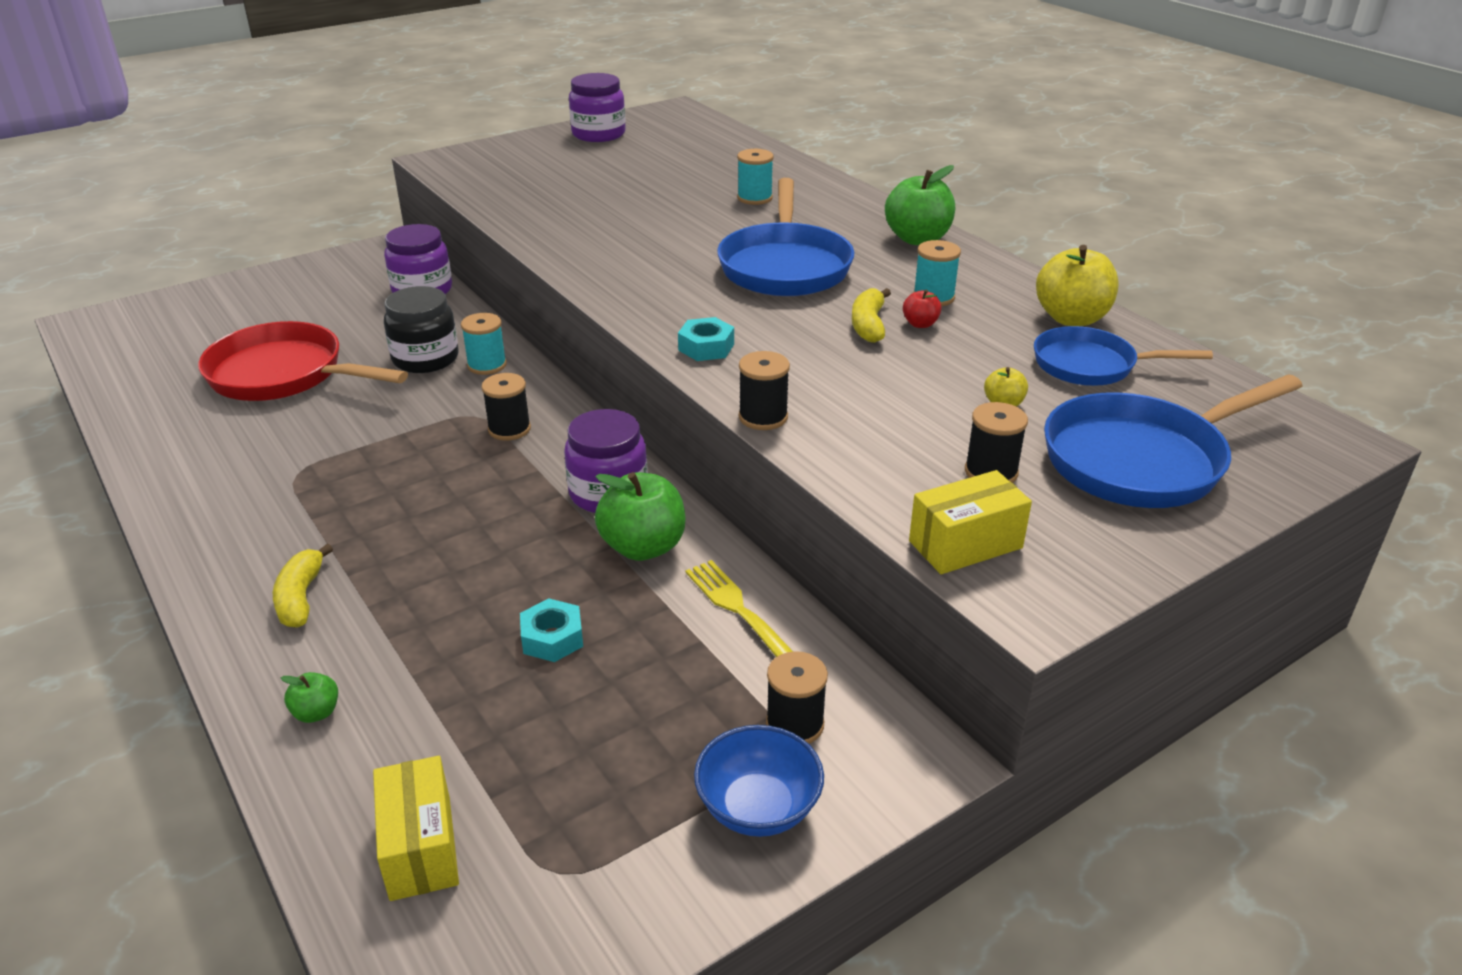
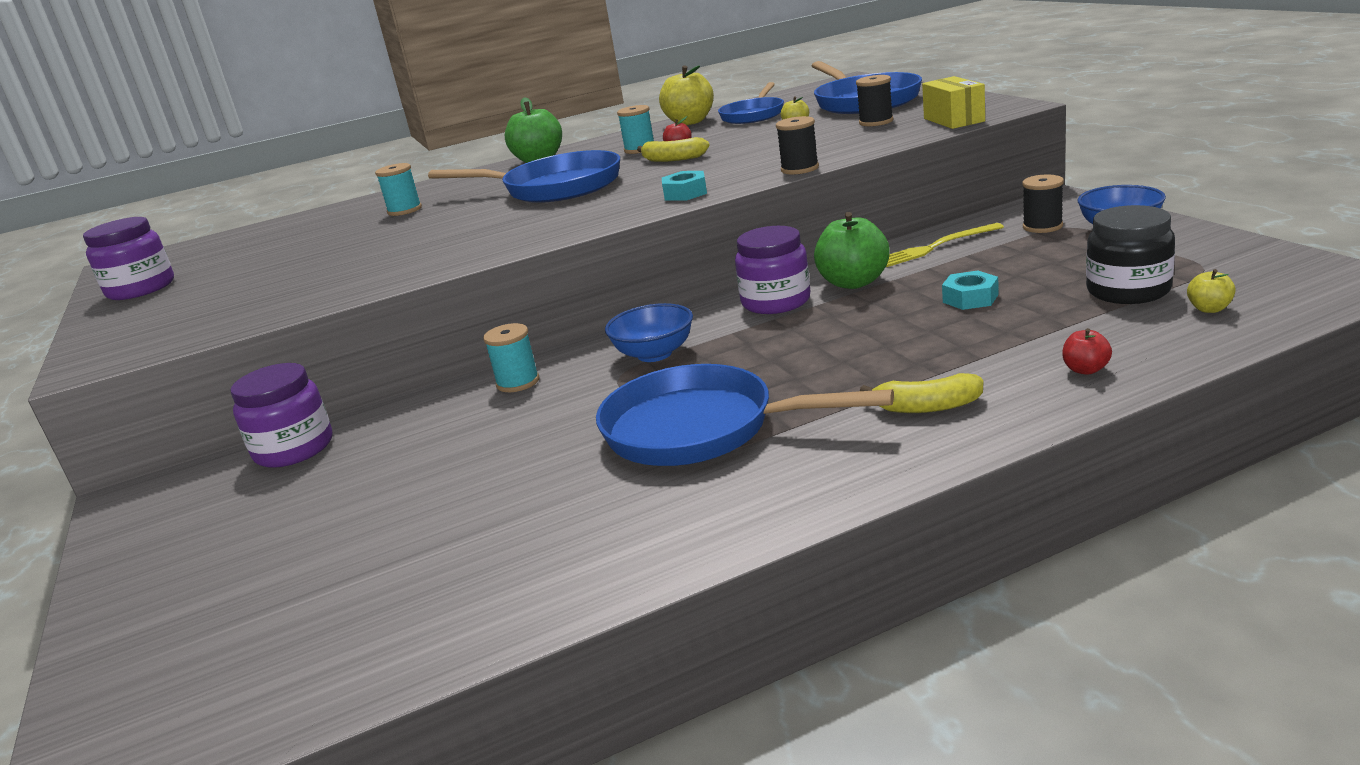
camera: 75 degrees left, 10 degrees down
(284, 375) = (454, 509): red pan -> none
(316, 713) = (1085, 370): green apple -> red apple
(339, 470) = (701, 429): none -> blue pan
(420, 847) = (1209, 309): yellow box -> yellow apple
(425, 358) = (478, 419): black jar -> black jar (1128, 291)
(509, 429) = (654, 354): black spool -> blue bowl

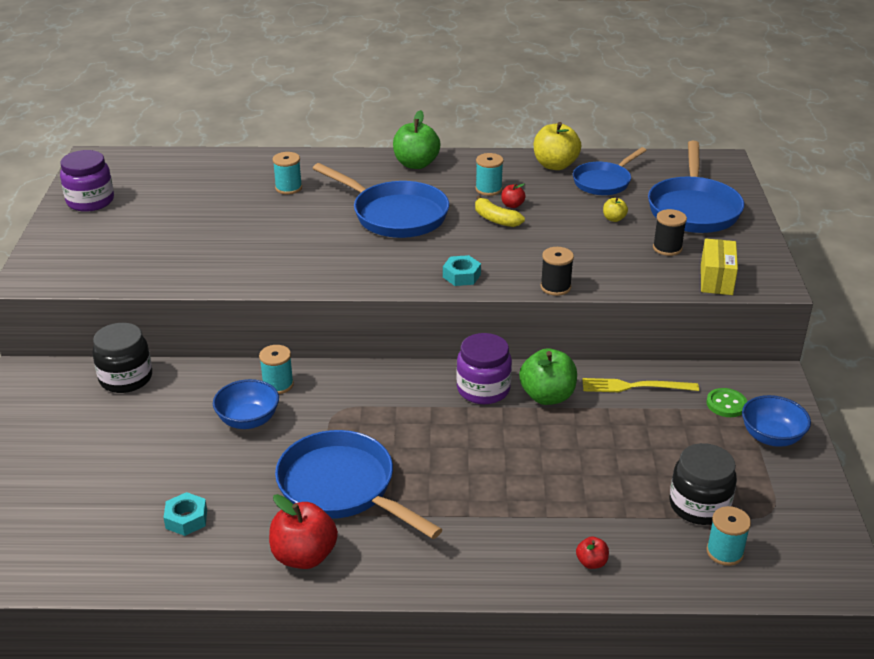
camera: 20 degrees right, 10 degrees up
(294, 449) = (126, 378): purple jar -> black jar
(654, 354) = (371, 402): blue bowl -> blue bowl (248, 420)
(722, 505) = (304, 556): none -> red apple
(927, 407) = (474, 542): yellow banana -> none
(970, 298) = (599, 456): turquoise nut -> turquoise nut (186, 519)
(1042, 226) = (726, 404): black spool -> green button
(1209, 309) = (724, 552): yellow apple -> turquoise spool

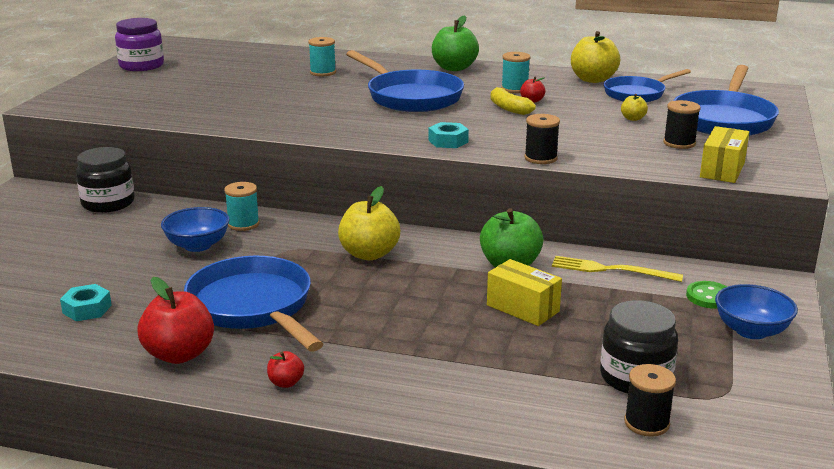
camera: 15 degrees right, 10 degrees down
(416, 403) = (369, 254): none -> yellow apple
(483, 389) = (445, 252): purple jar -> none
(579, 445) = (522, 308): none -> yellow box
(591, 562) = (483, 407): red apple -> red apple (286, 383)
(724, 552) = (646, 423): turquoise spool -> black spool

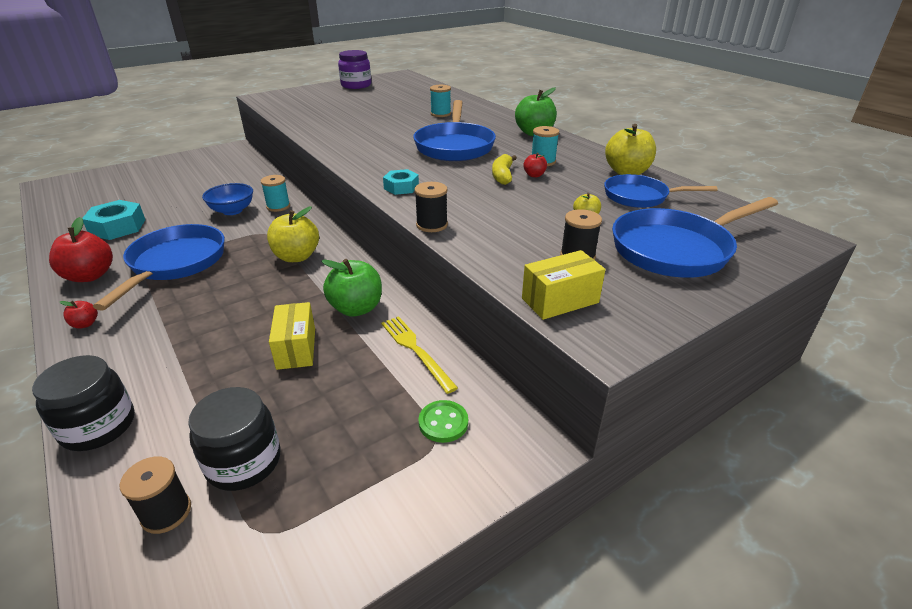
camera: 40 degrees right, 10 degrees up
(87, 309) = (118, 227): turquoise nut -> turquoise nut, size x1.65
(108, 203) = (249, 168): black jar -> black jar (98, 426)
(751, 331) = (412, 482): blue bowl -> none

